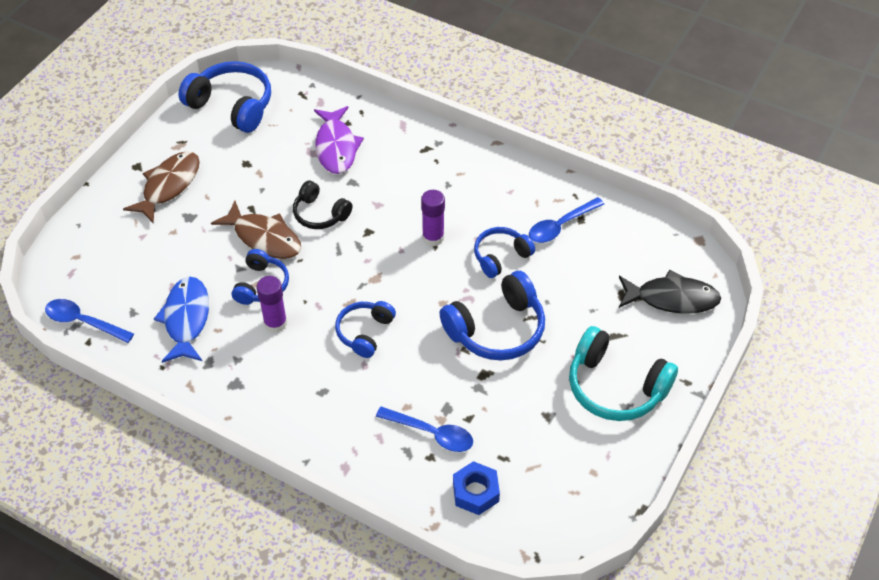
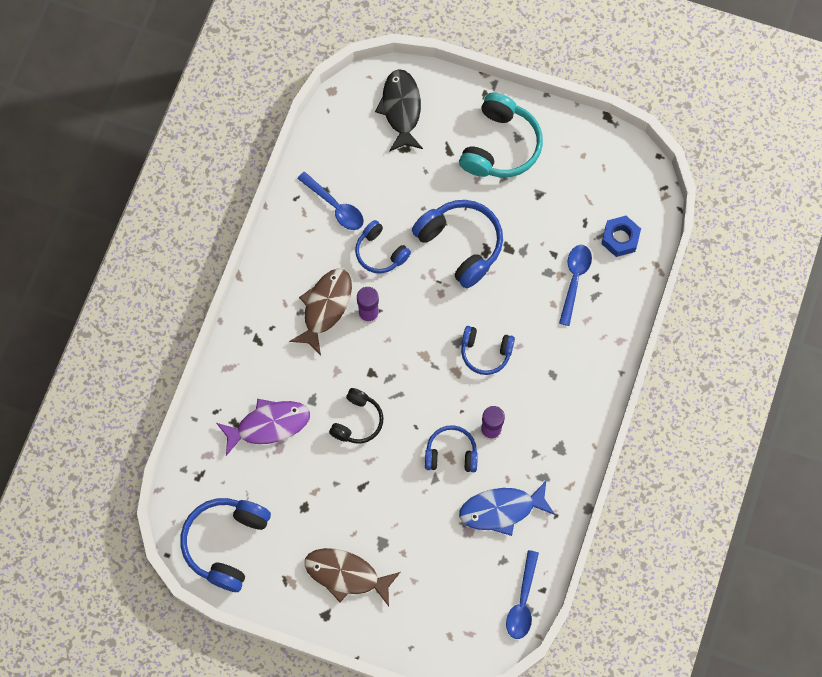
camera: 100 degrees left, 20 degrees up
(264, 238) = (395, 465): brown fish -> brown fish (325, 307)

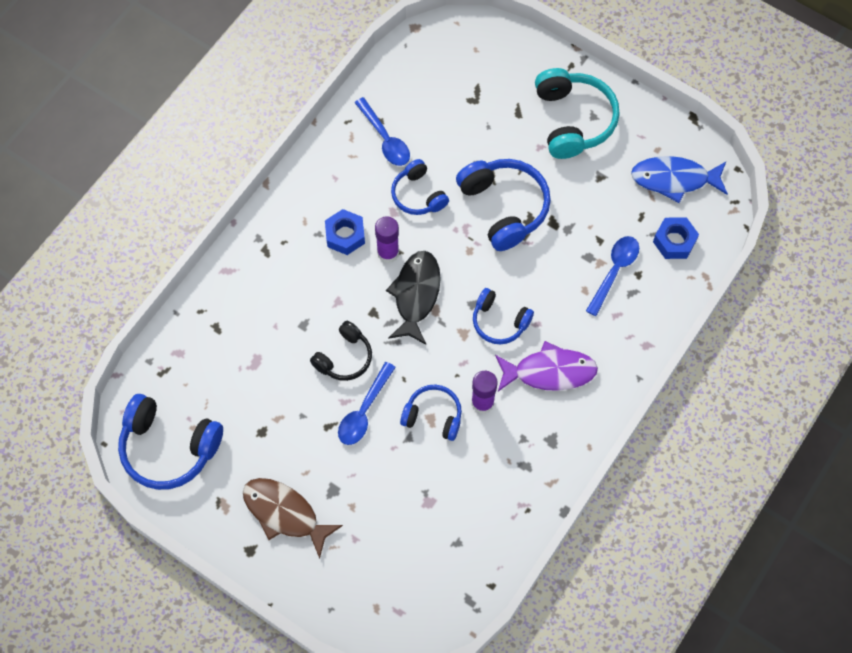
camera: 15 degrees right, 5 degrees down
(226, 543) = (169, 448): blue headphones -> blue headphones turned 105 degrees counterclockwise
(269, 425) = (250, 338): purple fish -> purple fish (550, 372)
(325, 307) = (345, 235): brown fish -> blue nut
(401, 109) = (480, 61): black fish -> black fish (416, 295)
(500, 146) = (573, 120): turquoise headphones -> turquoise headphones turned 45 degrees counterclockwise
(501, 509) = (470, 488): blue fish -> blue fish (674, 179)
(522, 602) = (466, 592): blue spoon -> blue spoon (364, 411)

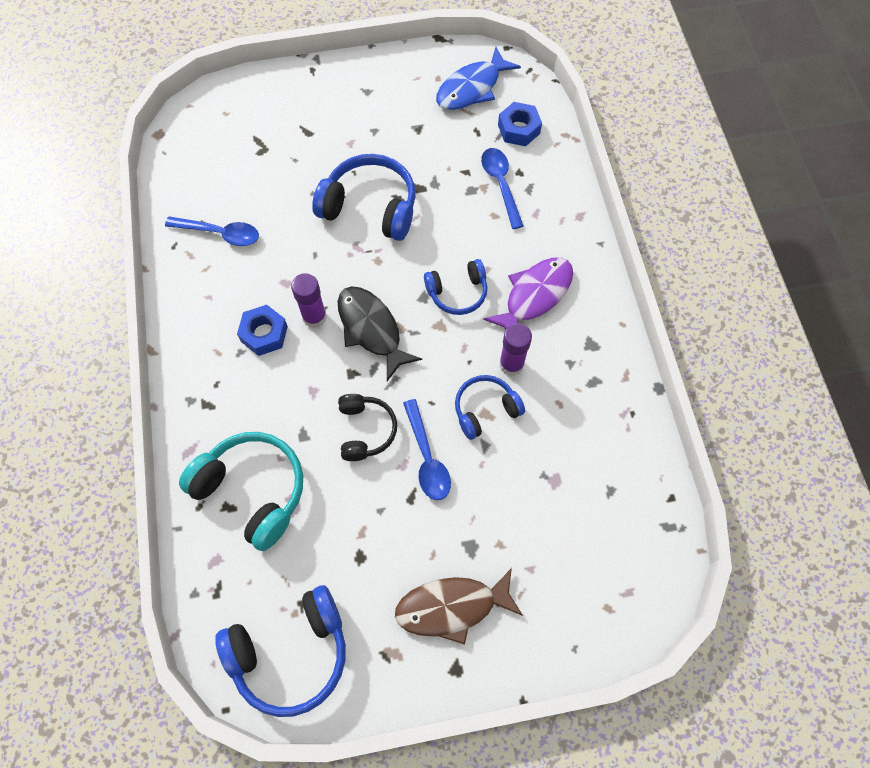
camera: 45 degrees left, 0 degrees up
(418, 195) = (292, 253): blue headphones -> none
(573, 120) = (355, 105): turquoise headphones -> turquoise headphones (253, 491)

